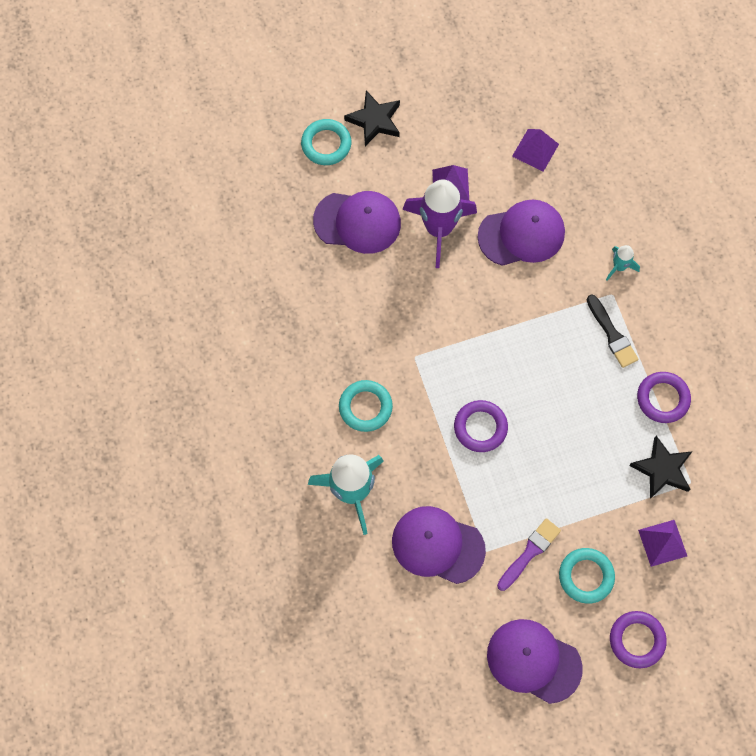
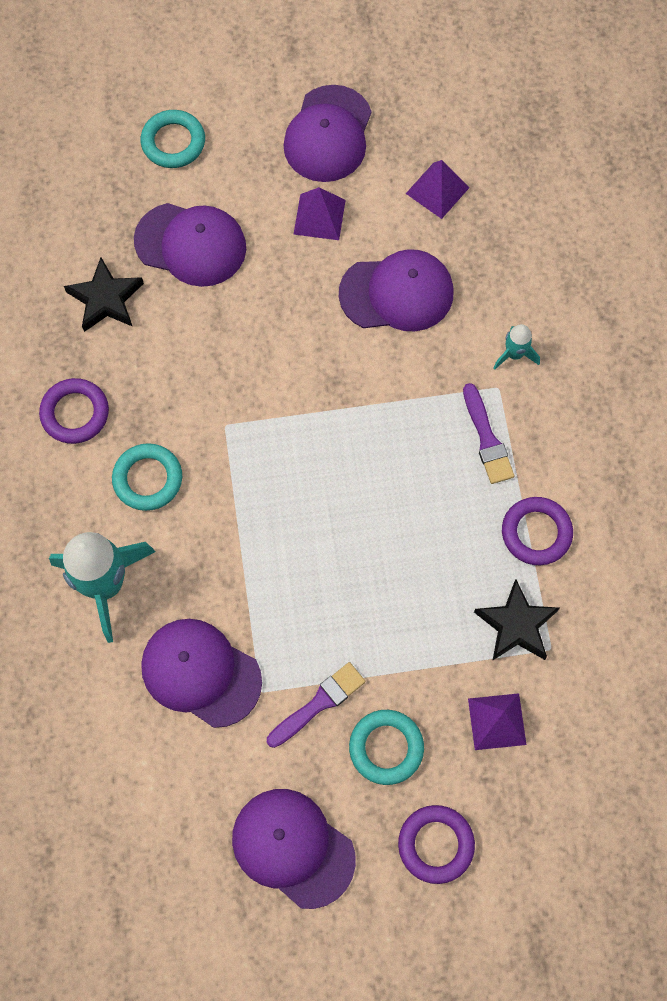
camera: 10 degrees right, 0 degrees up
(374, 120) = (241, 122): black star -> black star (105, 299)
(439, 229) = (292, 269): purple rocket -> none
(443, 119) = (328, 134): none -> purple cap
(480, 427) = (290, 530): purple ring -> purple ring (75, 413)
(612, 334) = (487, 438): black brush -> purple brush

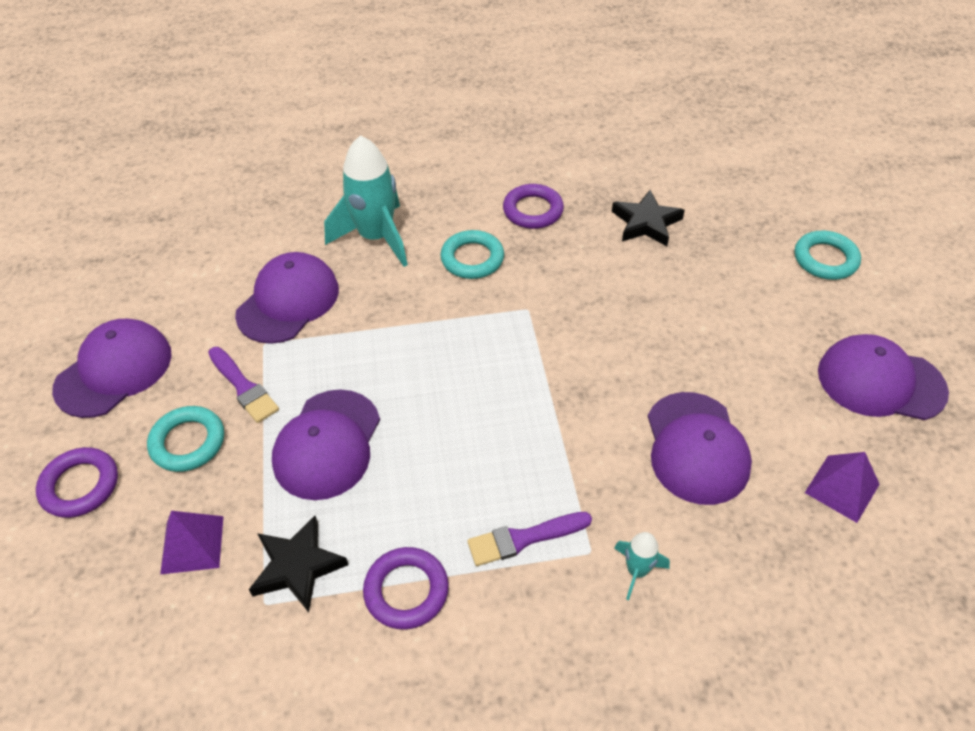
camera: 90 degrees right, 20 degrees down
(191, 244) = (715, 277): purple cap -> purple cap (327, 444)
(319, 217) = (774, 376): purple pyramid -> none

